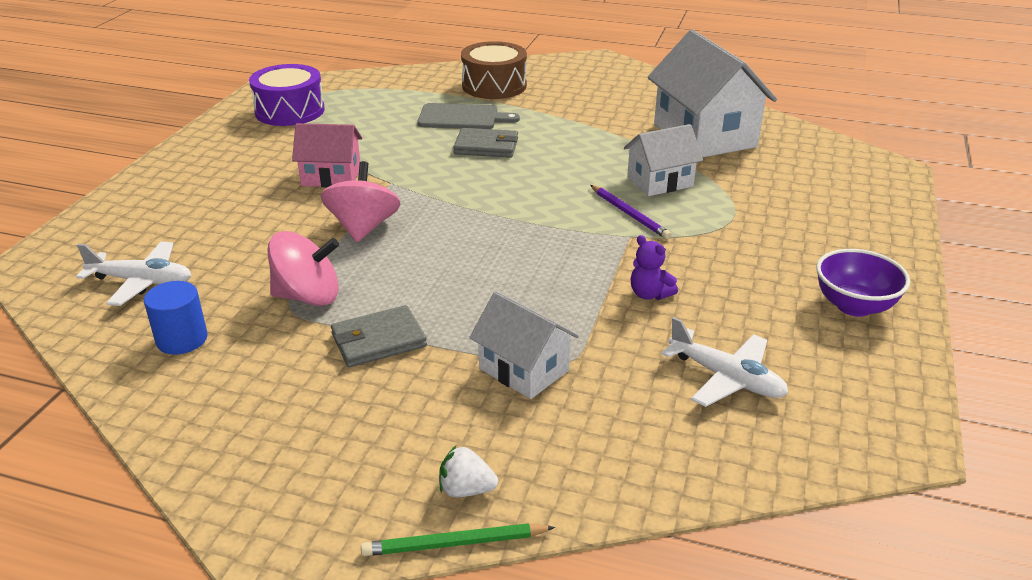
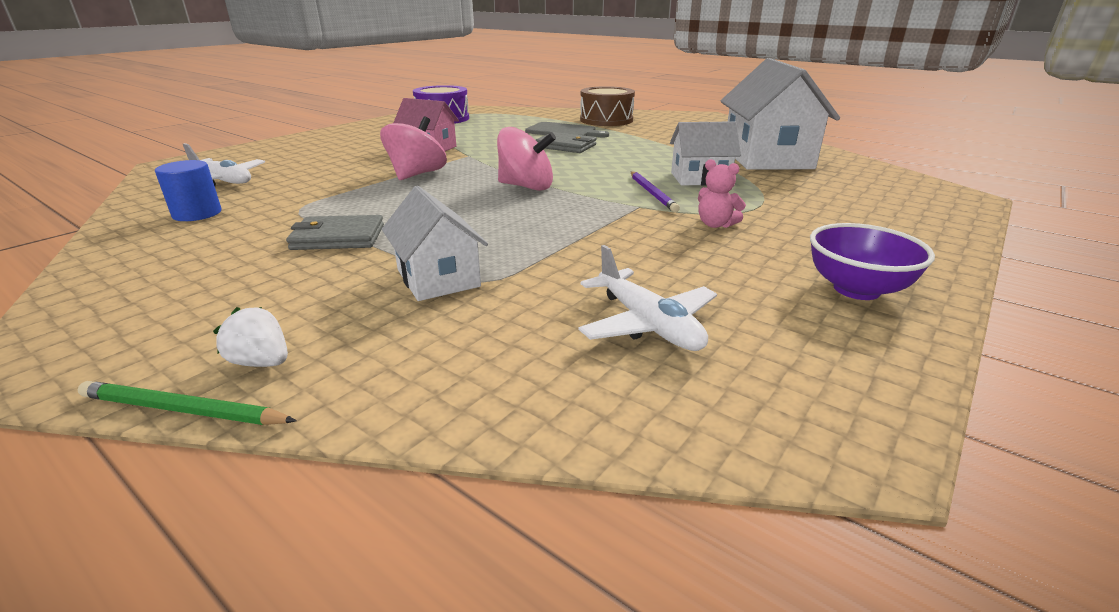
camera: 20 degrees right, 5 degrees down
(308, 296) = (322, 204): pink spinning top -> pink spinning top (526, 187)
(649, 294) = (621, 245): purple teddy bear -> none
(711, 249) = (715, 224): none -> pink teddy bear

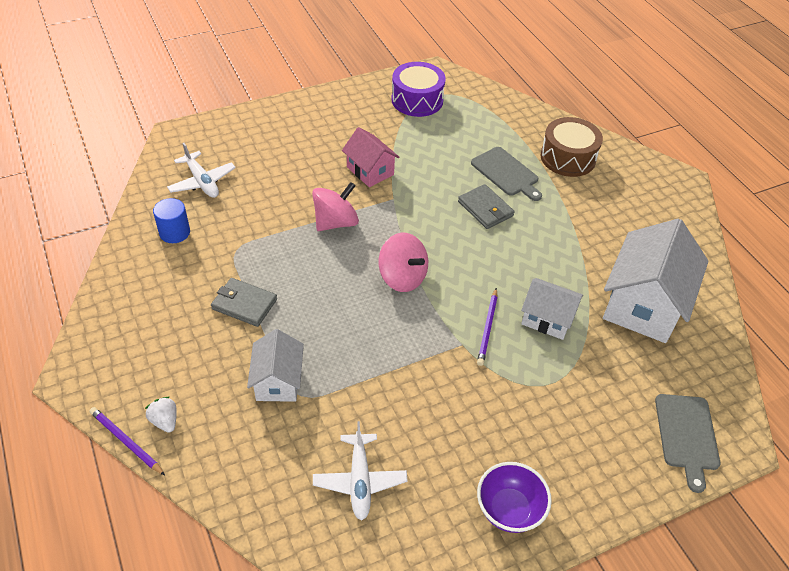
camera: 25 degrees right, 20 degrees up
(183, 410) = (126, 442): green pencil -> purple pencil
(715, 224) = (493, 395): pink teddy bear -> none
(919, 203) = (687, 435): none -> grey cutting board

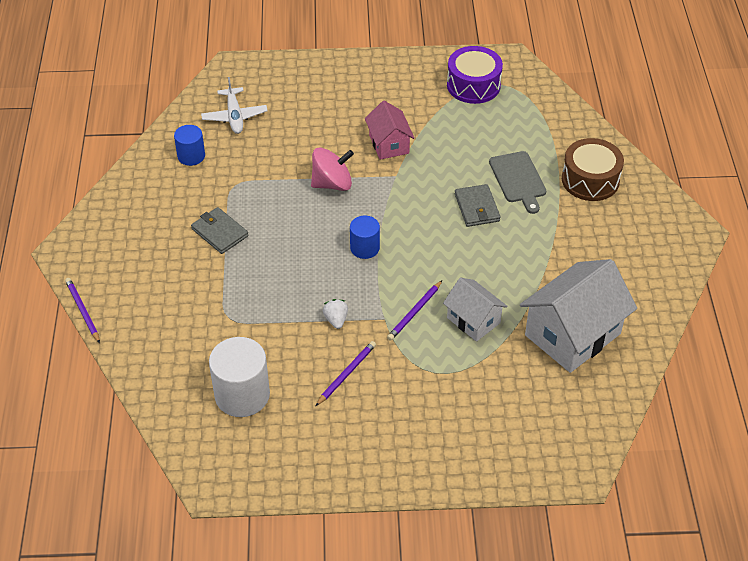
camera: 25 degrees right, 0 degrees up
(165, 421) = (117, 305): white strawberry -> white strawberry (336, 320)
(278, 381) = (216, 301): white house -> none
(360, 480) = (242, 395): white plane -> white cylinder
(402, 277) = (364, 248): pink spinning top -> blue cylinder
(457, 417) = (346, 374): none -> purple pencil
(509, 509) = (347, 454): purple bowl -> none
(687, 435) = (536, 451): grey cutting board -> none

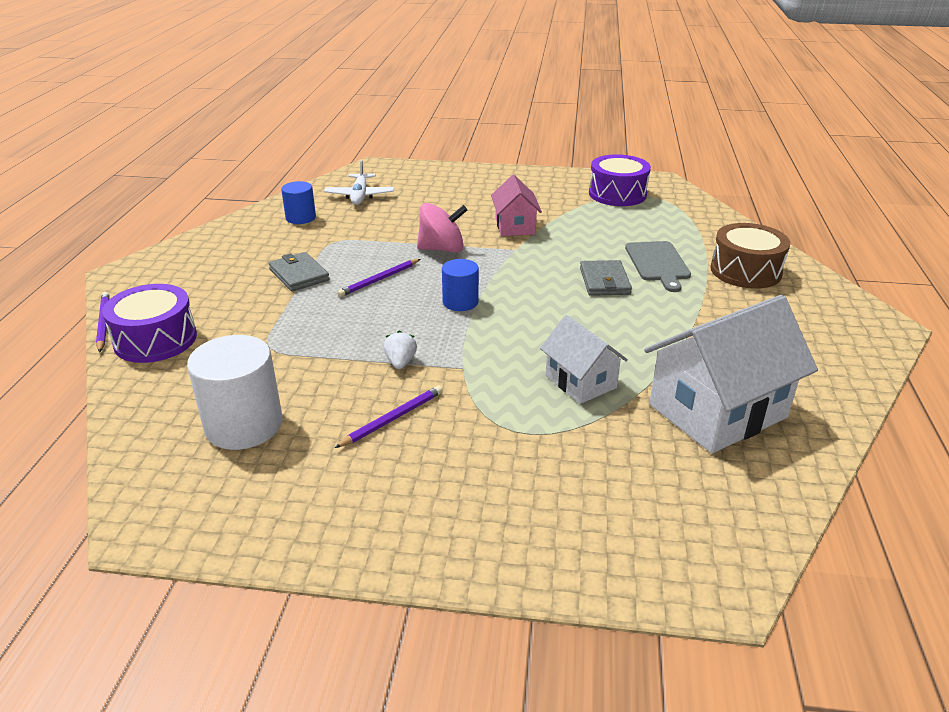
camera: 10 degrees right, 15 degrees down
(135, 322) = (155, 339): none -> purple drum
(415, 312) = (504, 366): purple pencil -> purple pencil (379, 280)

